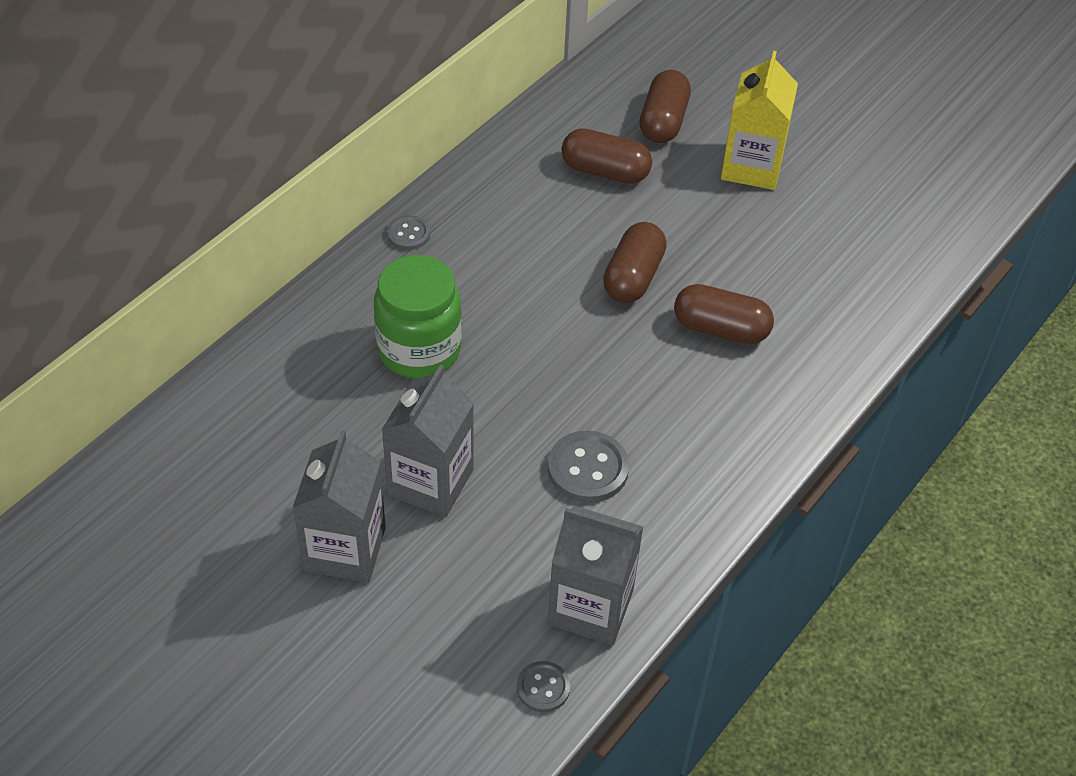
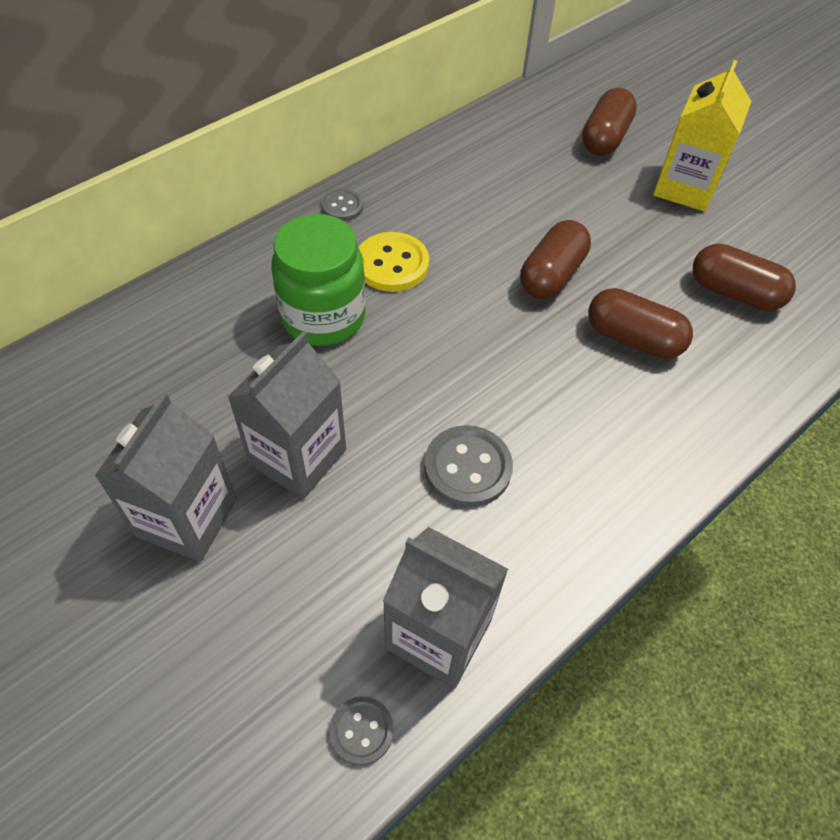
camera: 10 degrees right, 5 degrees up
(473, 288) = (392, 264): none -> yellow button
(605, 171) = (542, 174): brown capsule -> brown capsule (734, 293)

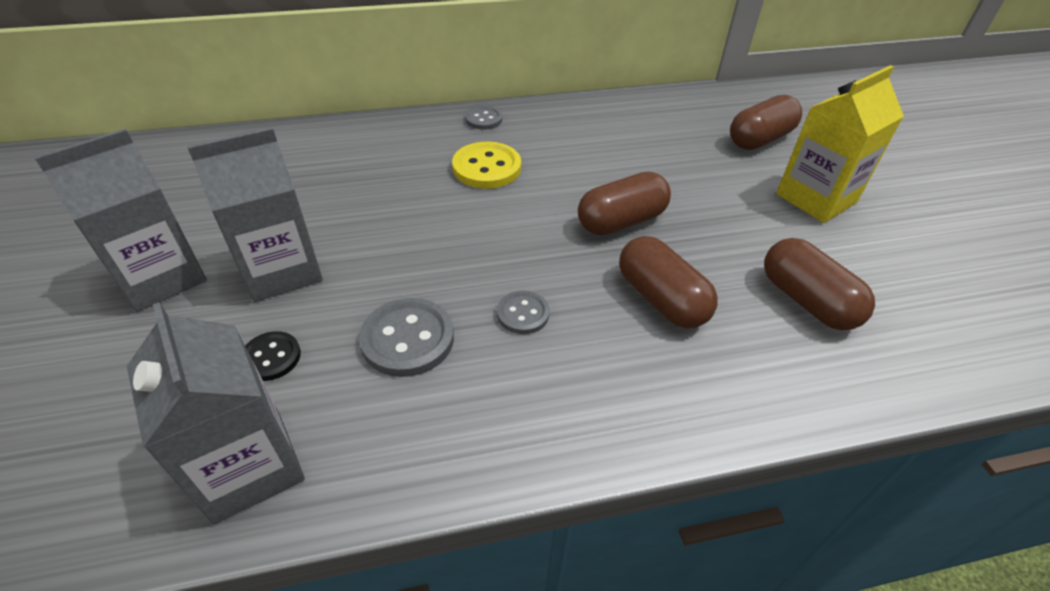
camera: 30 degrees right, 10 degrees down
(323, 316) = (398, 183): green jar -> none
(361, 731) = (104, 515): grey button -> grey button (523, 314)
(369, 540) = (271, 357): none -> black button

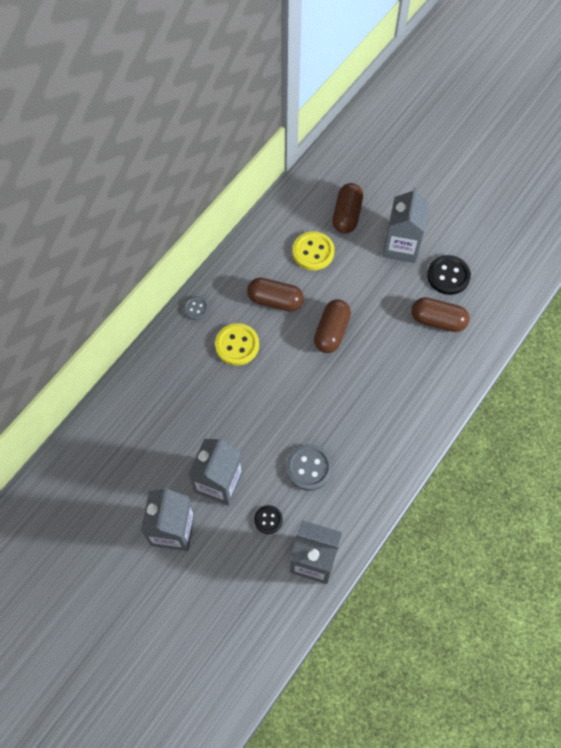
camera: 40 degrees left, 20 degrees up
(523, 314) = (339, 418): grey button -> none
(661, 299) = (384, 366): brown capsule -> brown capsule (275, 300)
(679, 145) = (313, 252): none -> yellow button
(816, 198) = (401, 246): yellow carton -> grey carton
(870, 263) = (448, 276): none -> black button

